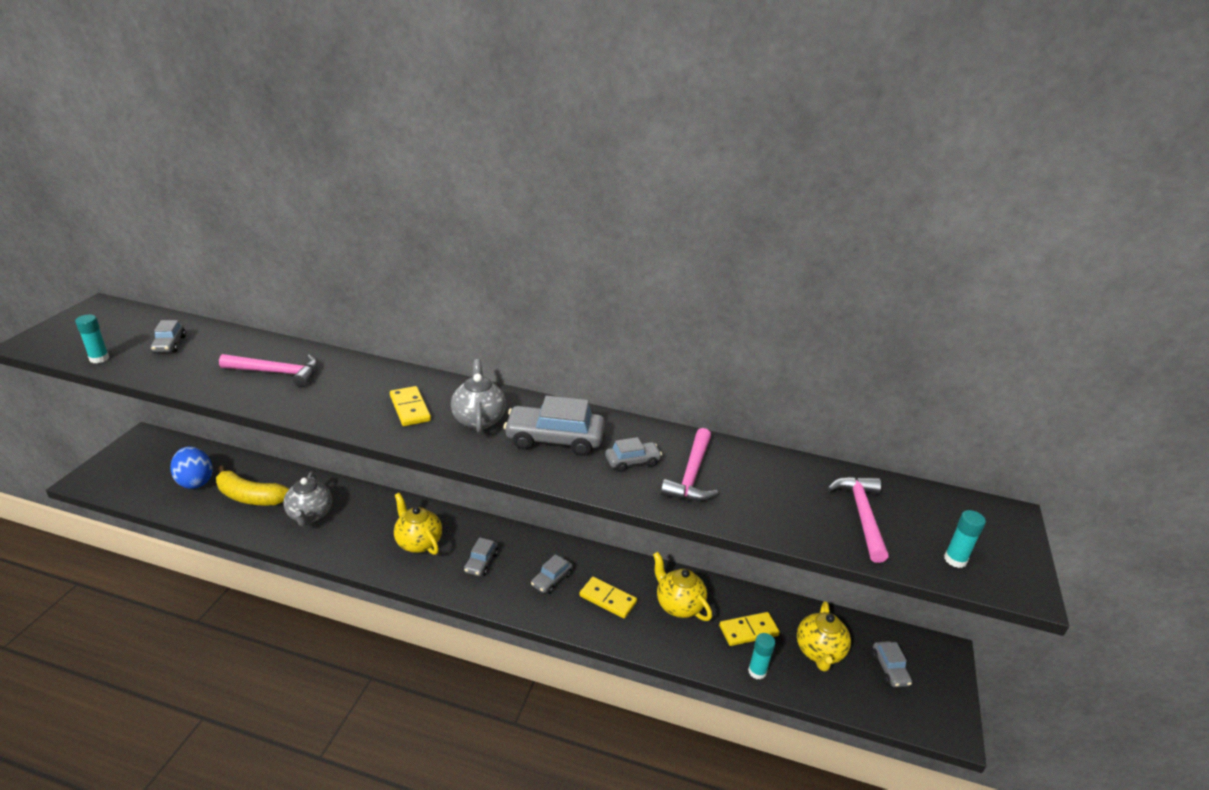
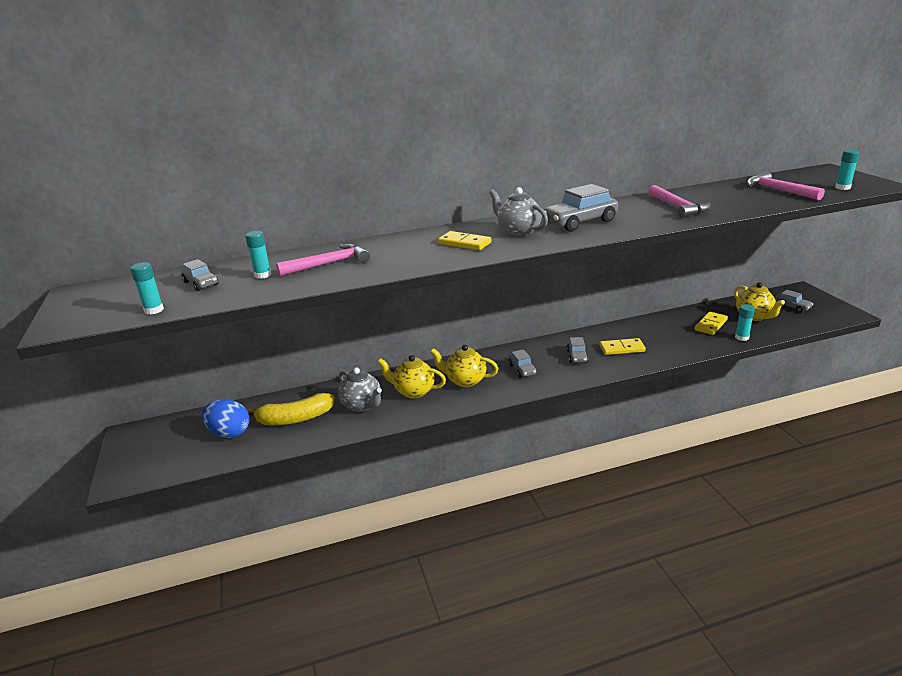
camera: 30 degrees left, 5 degrees down
(217, 359) = (263, 275): none -> turquoise glue stick
(632, 461) = (639, 214): grey car -> none
(678, 605) = (661, 332): yellow teapot -> yellow teapot (413, 391)

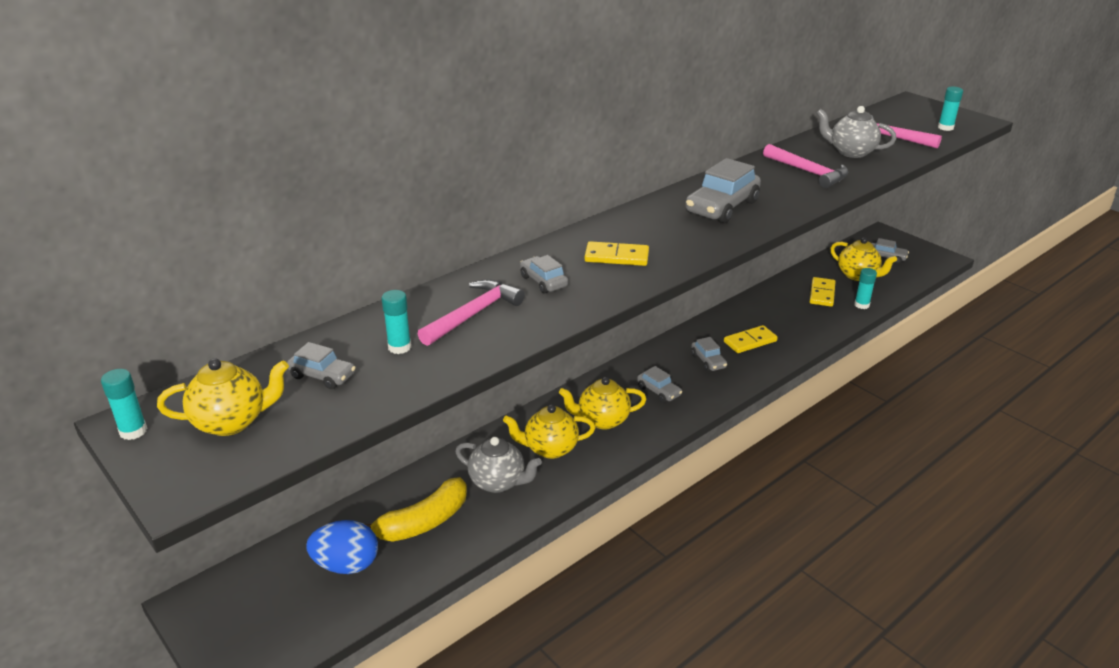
camera: 25 degrees left, 5 degrees up
(125, 299) = (232, 422): none -> yellow teapot
(154, 310) = (302, 433): turquoise glue stick -> turquoise glue stick (133, 431)
(396, 251) = (543, 281): none -> grey car
(518, 232) = (664, 230): grey teapot -> grey teapot (851, 152)

